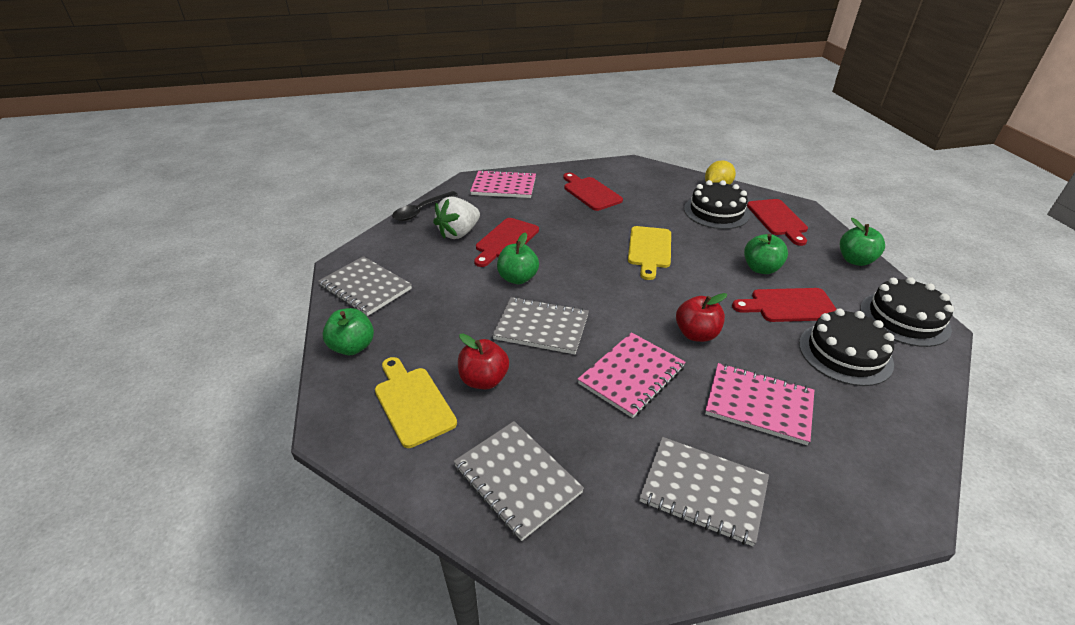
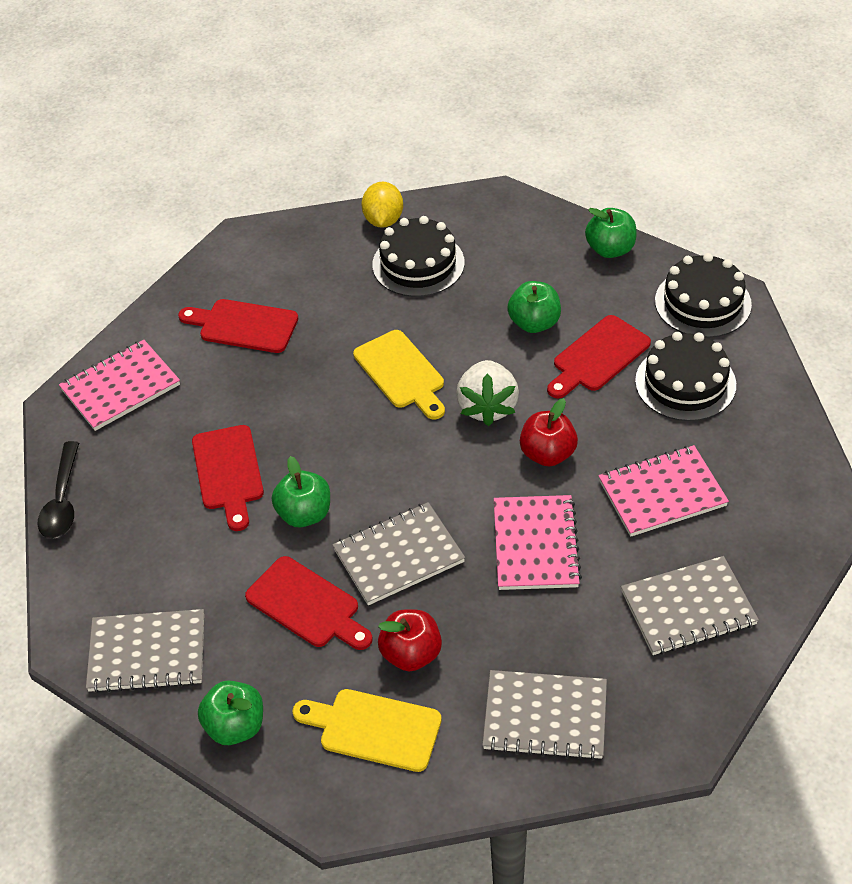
camera: 40 degrees left, 10 degrees up
(459, 233) = (157, 501): white strawberry -> white strawberry (487, 406)
(778, 219) = (492, 234): red cutting board -> red cutting board (307, 605)

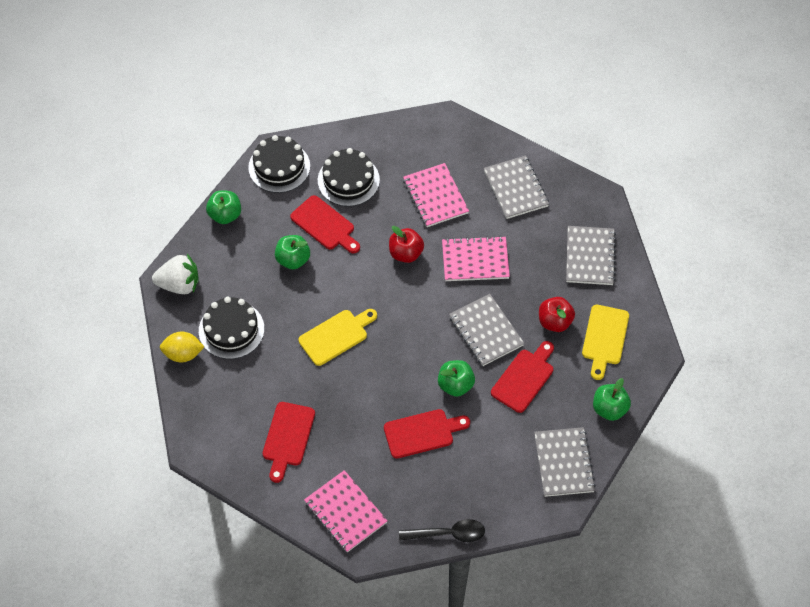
camera: 95 degrees left, 10 degrees up
(487, 406) = (366, 286): white strawberry -> white strawberry (179, 284)

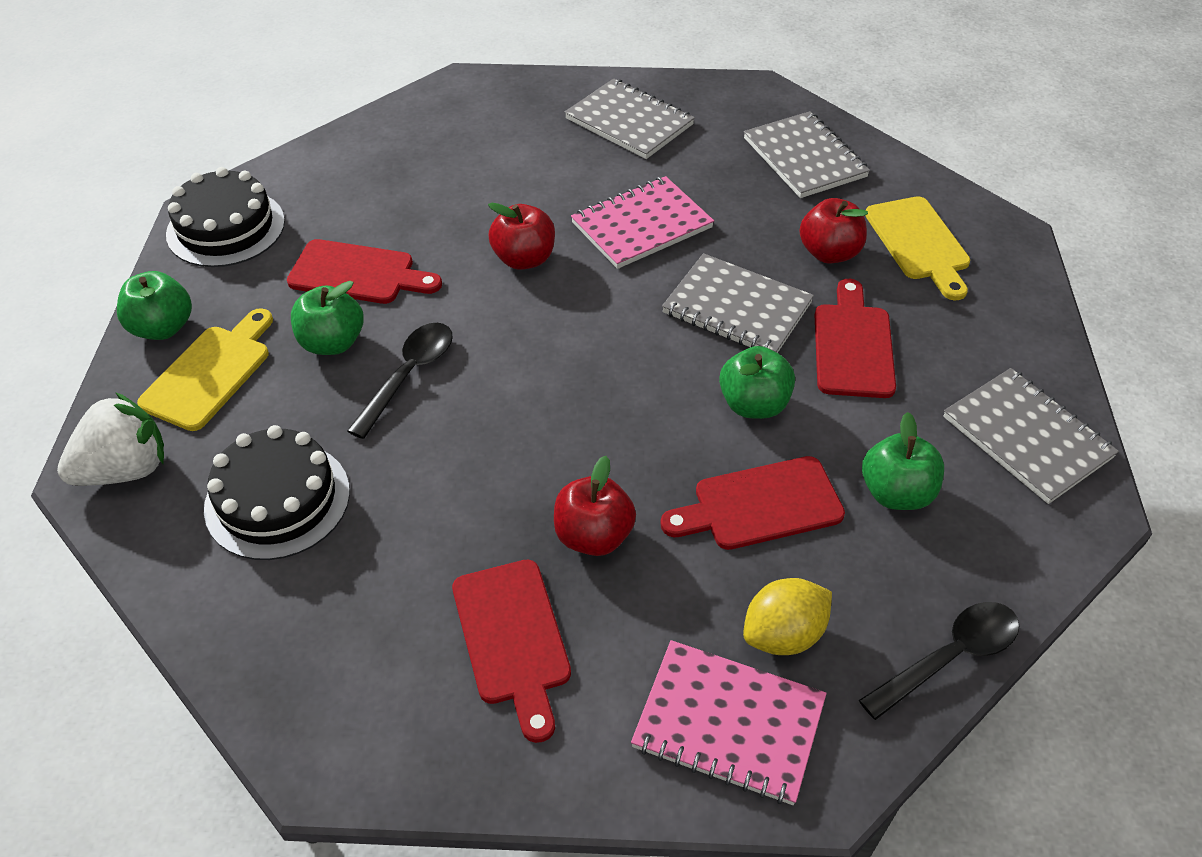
camera: 30 degrees left, 10 degrees down
(183, 354) = (197, 587): yellow lemon -> yellow lemon (783, 634)
(316, 294) = (408, 376): none -> black spoon
(336, 336) = (489, 422): yellow cutting board -> yellow cutting board (211, 373)
(345, 411) = (593, 536): none -> red apple
(348, 180) = (359, 203): black cake -> none
(422, 433) = (760, 505): red cutting board -> red cutting board turned 150 degrees counterclockwise
(435, 196) = (516, 173): pink notebook -> none
(609, 409) = (1016, 329): green apple -> green apple (896, 493)

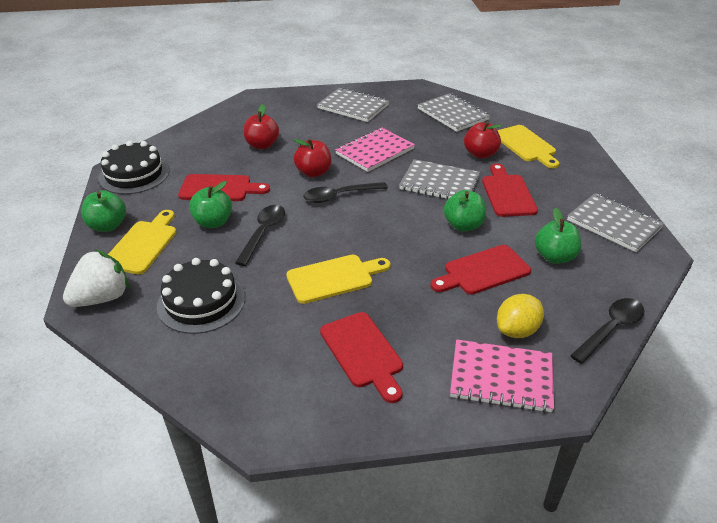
camera: 10 degrees left, 10 degrees down
(503, 483) = (334, 278): none -> yellow cutting board
(556, 314) = (339, 196): none -> black spoon
(593, 536) = (394, 297): red apple -> red apple (262, 145)

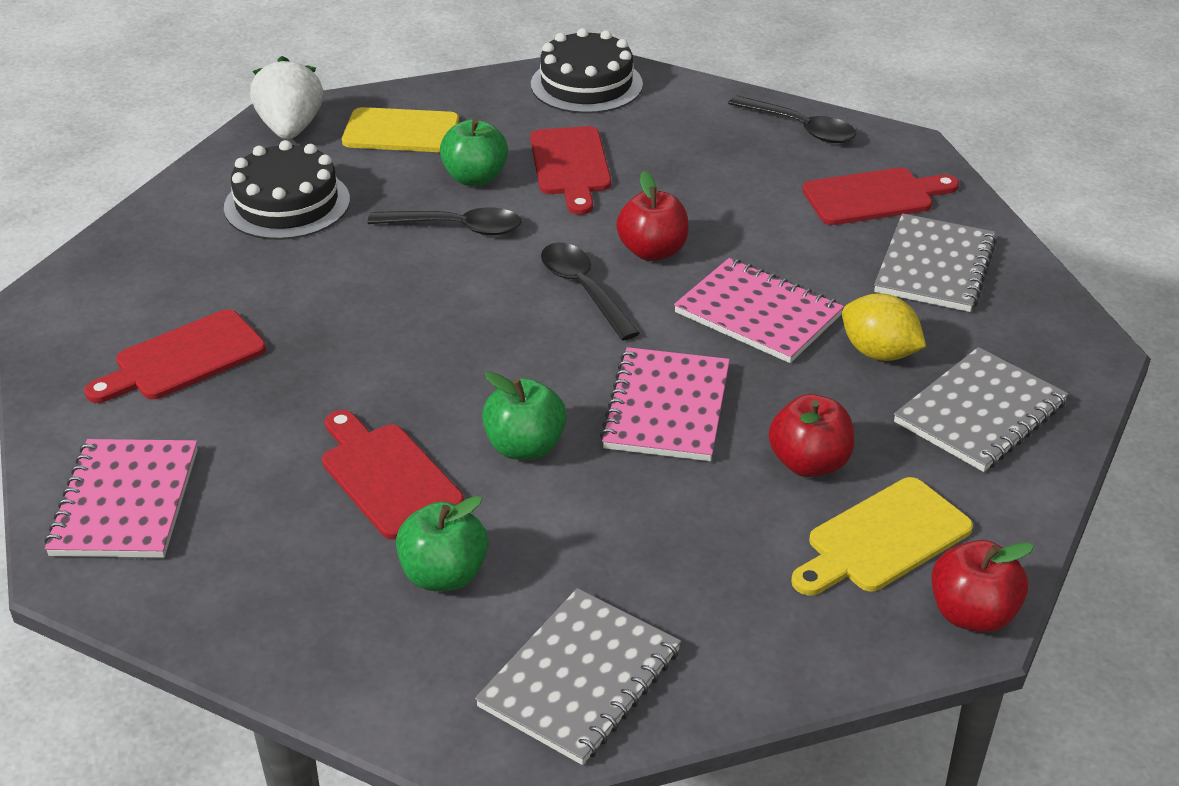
camera: 80 degrees right, 0 degrees up
(102, 298) = (290, 129): white strawberry -> white strawberry turned 135 degrees counterclockwise
(108, 226) = (448, 95): green apple -> none
(262, 145) = (726, 183): red apple -> red apple (972, 614)
(334, 278) = (351, 312): yellow cutting board -> none
(439, 183) = (666, 408): grey notebook -> pink notebook
(507, 193) = (658, 507): red cutting board -> red cutting board (874, 197)
(517, 330) = (232, 520): yellow lemon -> yellow lemon (879, 353)
(610, 329) = (236, 644): black spoon -> black spoon (799, 128)

